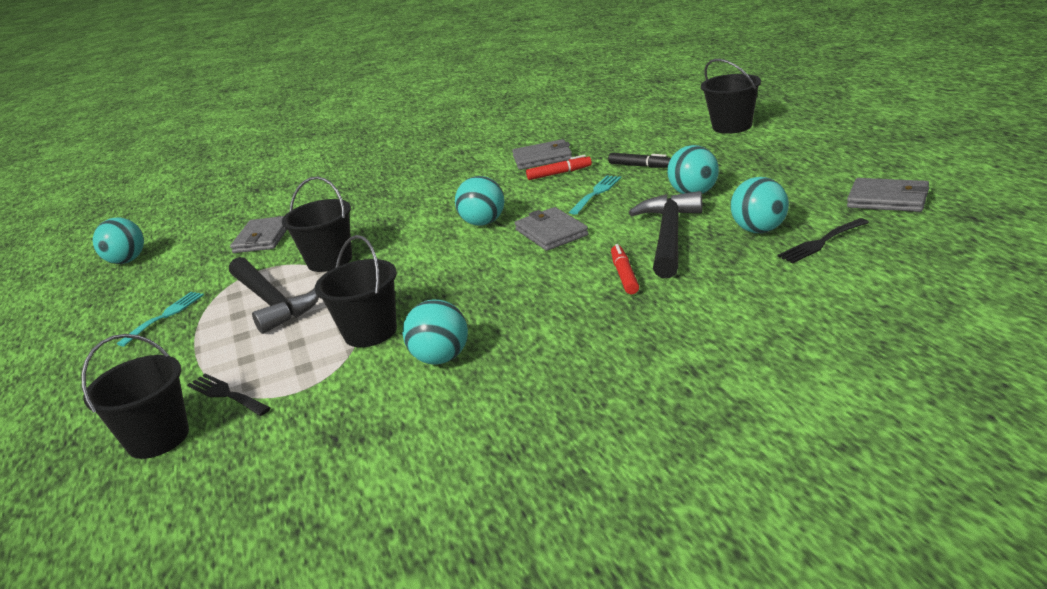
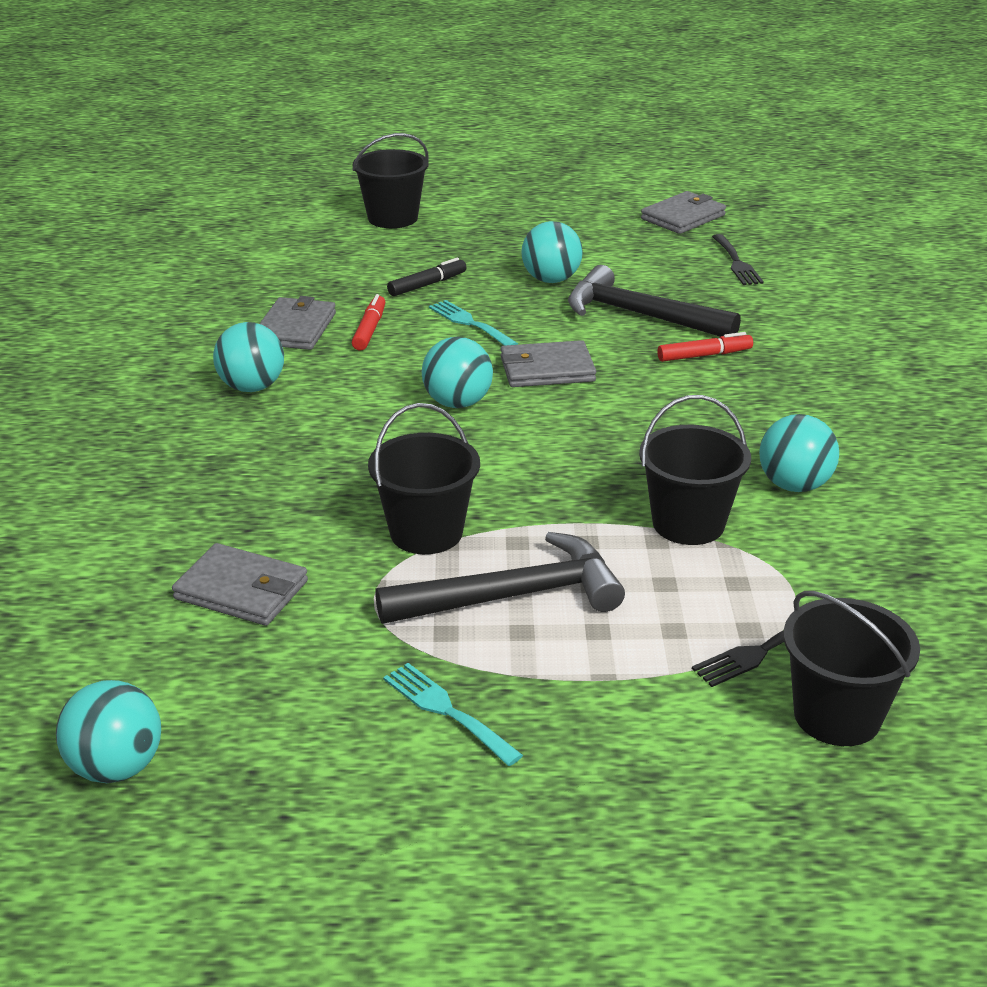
camera: 75 degrees left, 5 degrees up
(624, 275) = (704, 355): red marker -> red marker turned 150 degrees clockwise
(760, 230) = (680, 277): turquoise ball -> turquoise ball (252, 387)

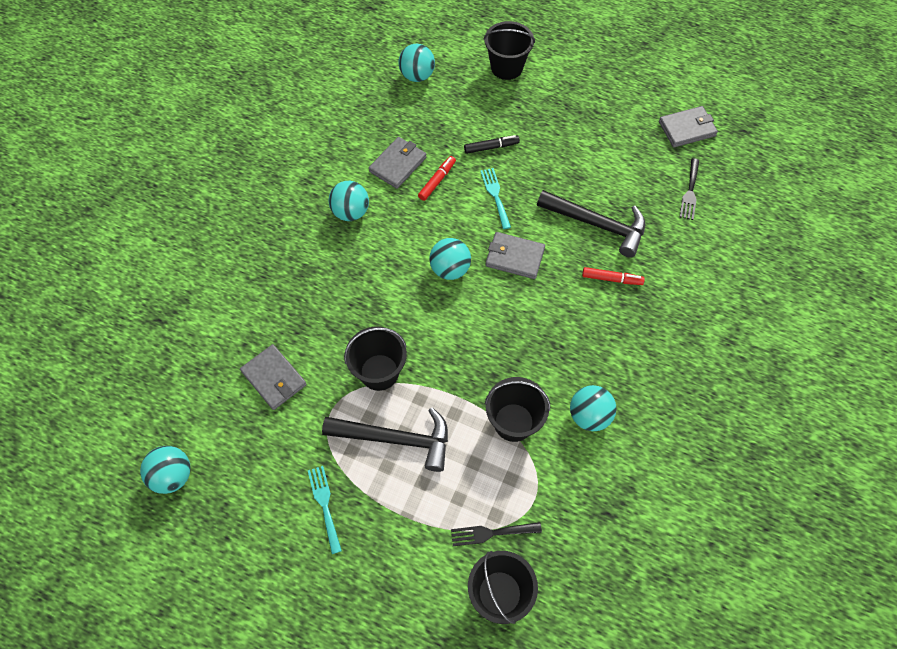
camera: 25 degrees right, 30 degrees up
(551, 280) = (565, 168): turquoise ball -> turquoise ball (417, 76)
(639, 315) = (597, 225): black hammer -> black hammer turned 150 degrees clockwise

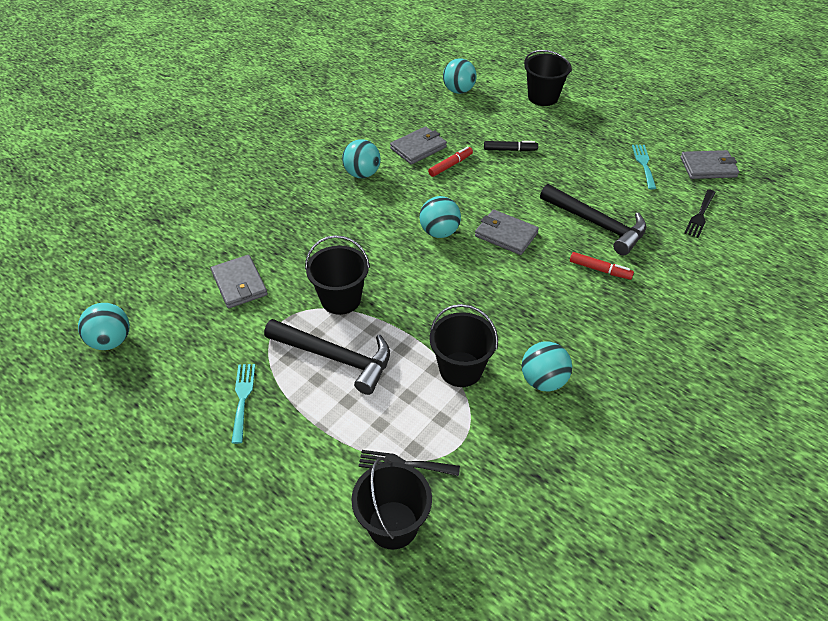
camera: 15 degrees right, 15 degrees down
(495, 195) = (502, 185): turquoise fork -> turquoise fork (644, 164)

